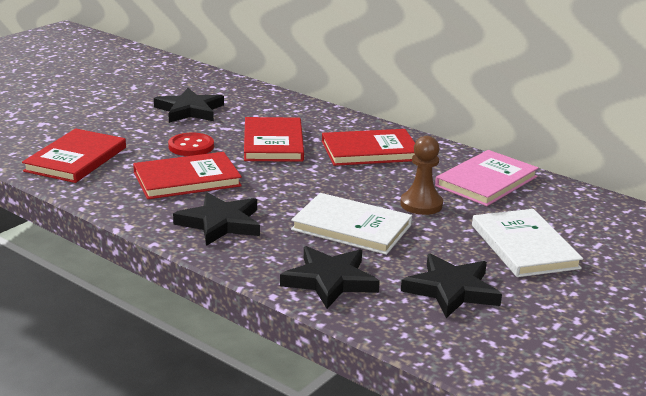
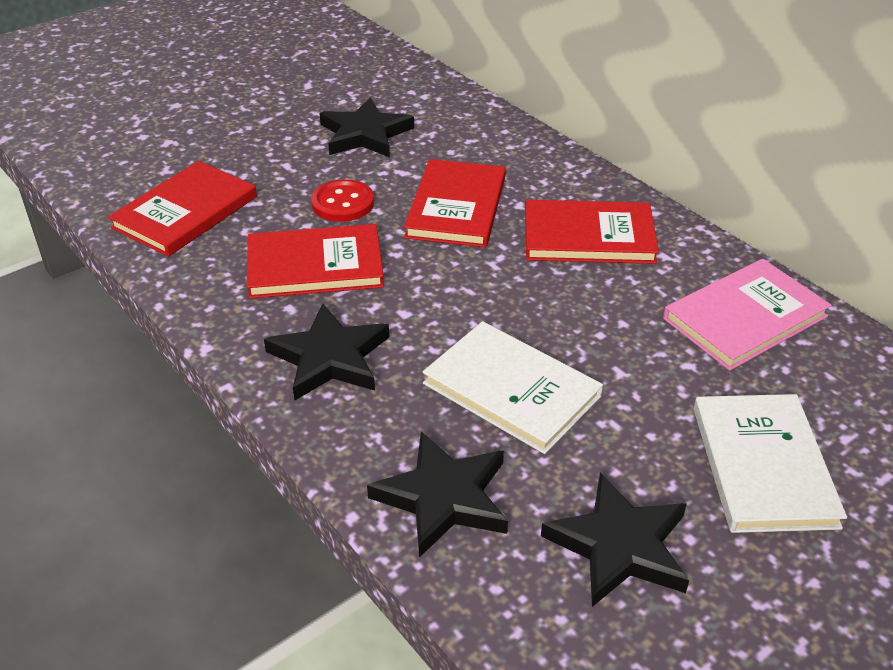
camera: 15 degrees right, 15 degrees up
(421, 204) = (630, 355): brown pawn -> none

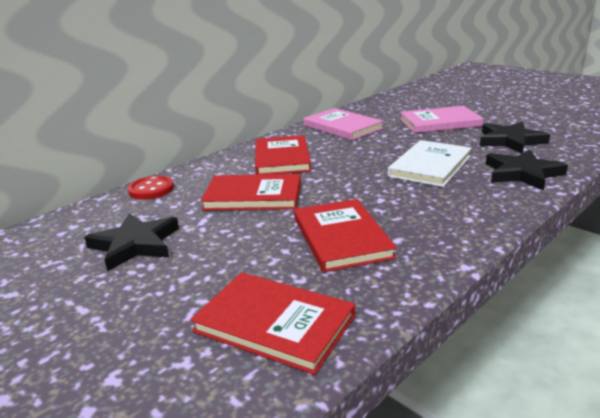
camera: 95 degrees left, 15 degrees down
(329, 358) = (441, 216): black star -> none
(343, 203) = (251, 239): red button -> red button (151, 189)
(763, 466) = (439, 122): white book -> pink book

